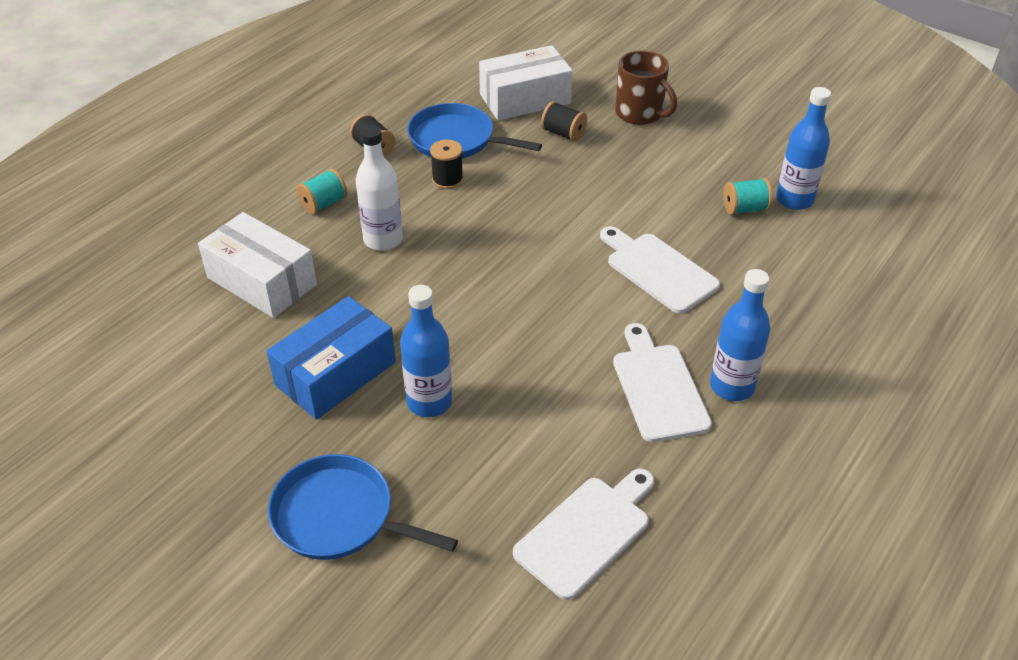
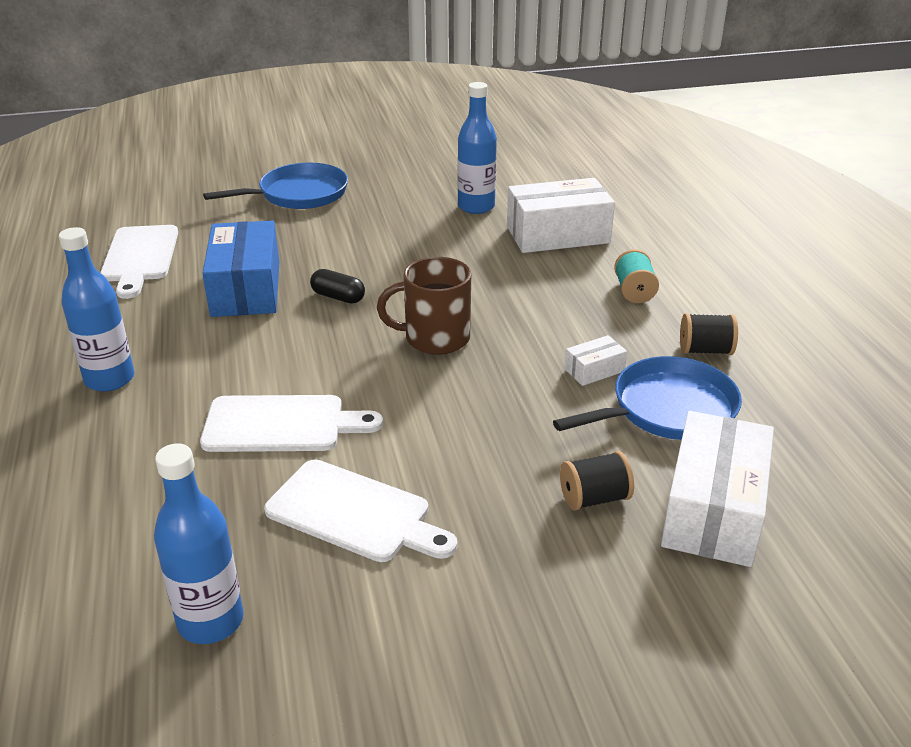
camera: 130 degrees right, 10 degrees down
(336, 373) = (413, 229): blue box -> blue box (246, 288)
(383, 240) = (541, 300): white bottle -> none
(429, 402) = (331, 250): blue bottle -> blue bottle (476, 207)
(447, 179) = (594, 370): black spool -> white box
(496, 344) = (338, 297): none -> black capsule
(640, 113) = (566, 605): brown mug -> brown mug (435, 338)
(658, 388) = (174, 344): white cutting board -> white cutting board (355, 513)
(745, 209) = (263, 558): turquoise spool -> none

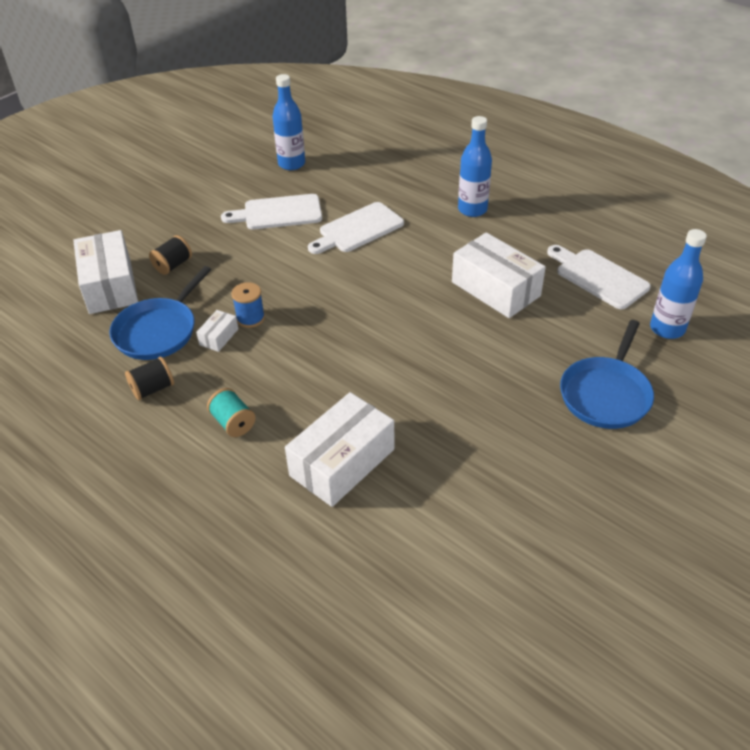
camera: 145 degrees right, 10 degrees up
(246, 288) = (495, 289): blue box -> white box
(338, 297) = (431, 311): black capsule -> none
(435, 338) = (336, 312): brown mug -> none
(476, 207) = (446, 463): blue bottle -> blue bottle (667, 329)
(539, 374) = (250, 318): none -> blue spool

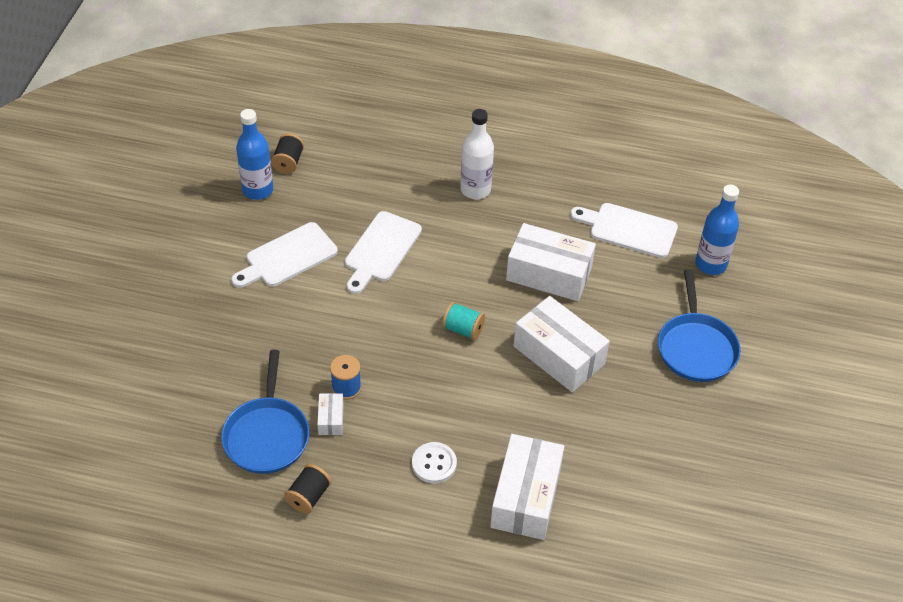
camera: 30 degrees left, 5 degrees up
(110, 285) = (176, 404): white box -> white box (558, 355)
(173, 265) = (224, 357): black spool -> black spool (288, 162)
(233, 423) = (408, 499): turquoise spool -> turquoise spool (463, 329)
(278, 402) = (434, 464): none -> white button
(472, 209) = (475, 190): blue bottle -> white bottle

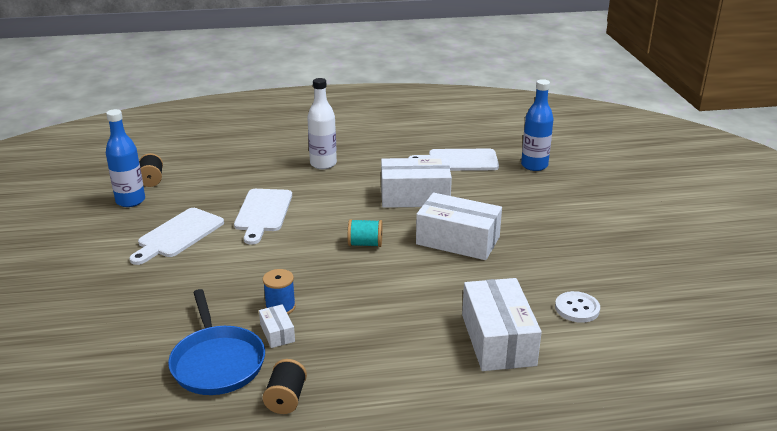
camera: 20 degrees left, 20 degrees down
(434, 464) = (397, 339): white button -> white button (577, 308)
(696, 348) = (562, 211): blue pan -> none

